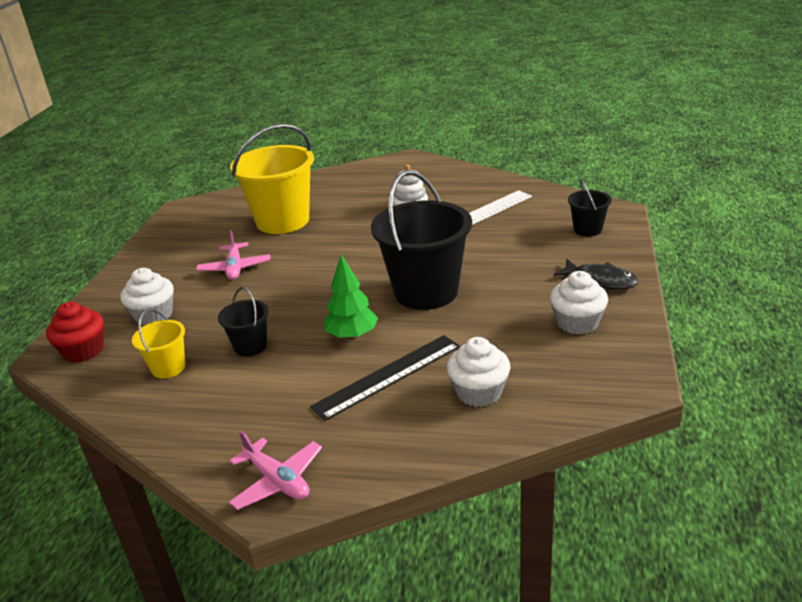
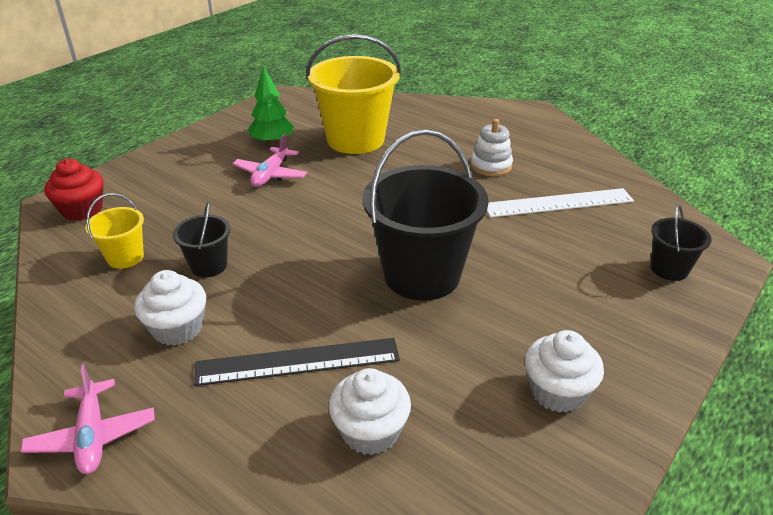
camera: 25 degrees right, 5 degrees up
(154, 315) = (164, 197): white cupcake -> white cupcake (177, 328)
(352, 336) = (306, 296): green tree -> green tree (272, 142)
(601, 280) = (632, 345): black fish -> none

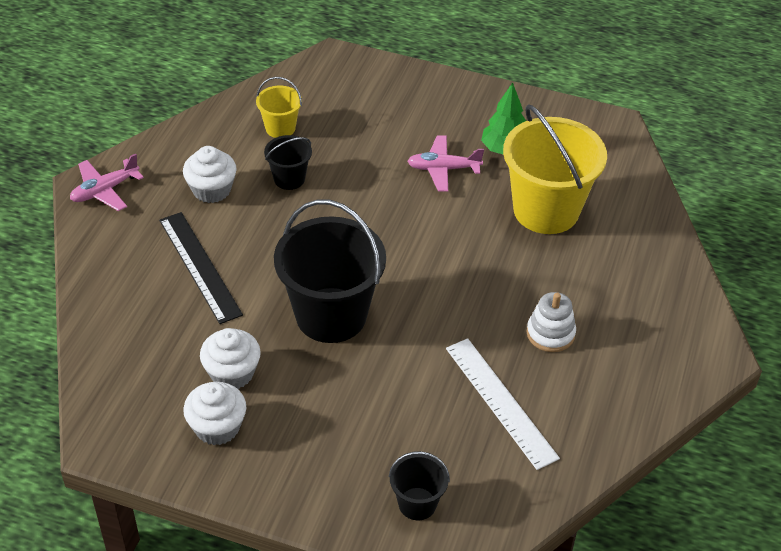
camera: 70 degrees right, 10 degrees up
(82, 210) = (331, 76): red cupcake -> none
(370, 431) = (146, 324): white cupcake -> white cupcake (232, 373)

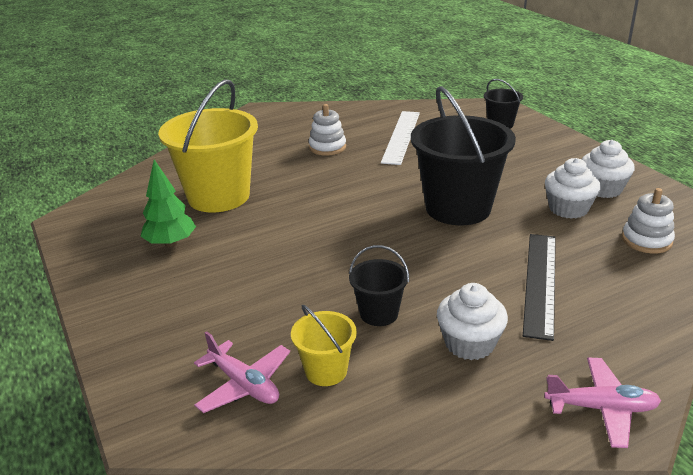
camera: 135 degrees left, 15 degrees down
(139, 366) = (646, 240): none -> white stacking toy
(443, 169) = (238, 254): pink plane -> pink plane (244, 385)

